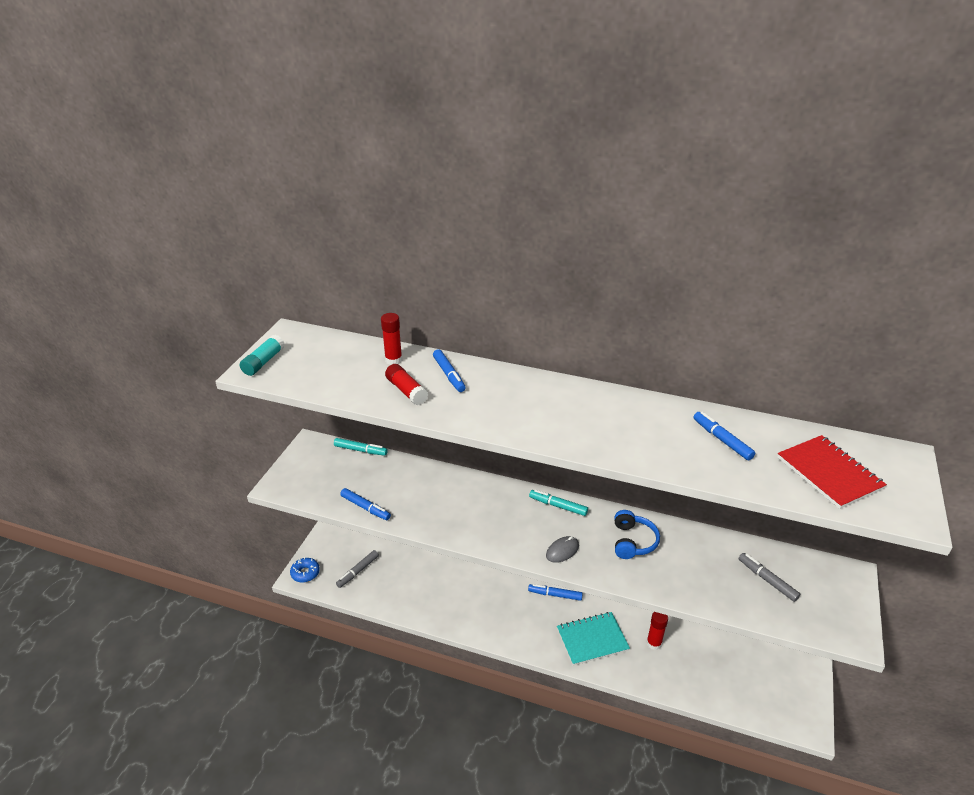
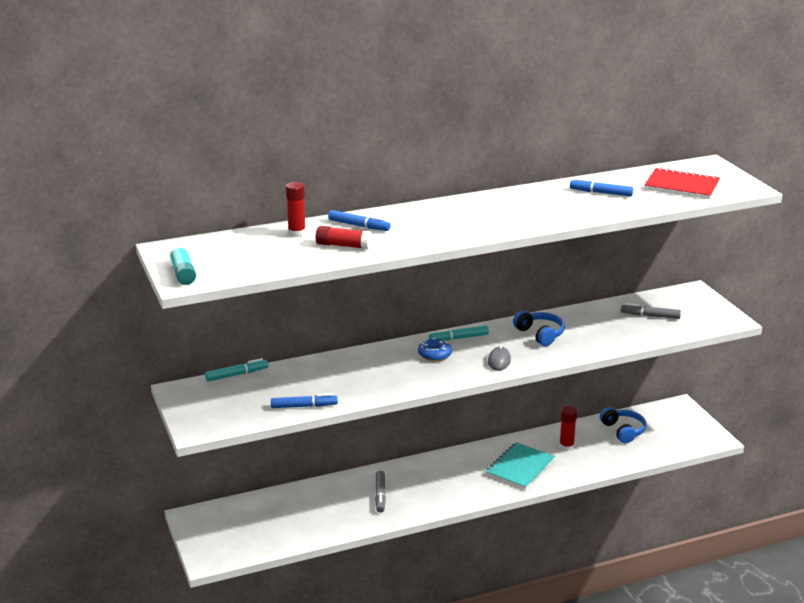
camera: 40 degrees left, 10 degrees down
(305, 573) = (210, 553): blue donut -> blue donut (434, 355)
(358, 571) = (262, 526): grey marker -> grey marker (380, 495)
(555, 595) = (457, 456): blue marker -> none
(724, 659) = (623, 431): none -> blue headphones

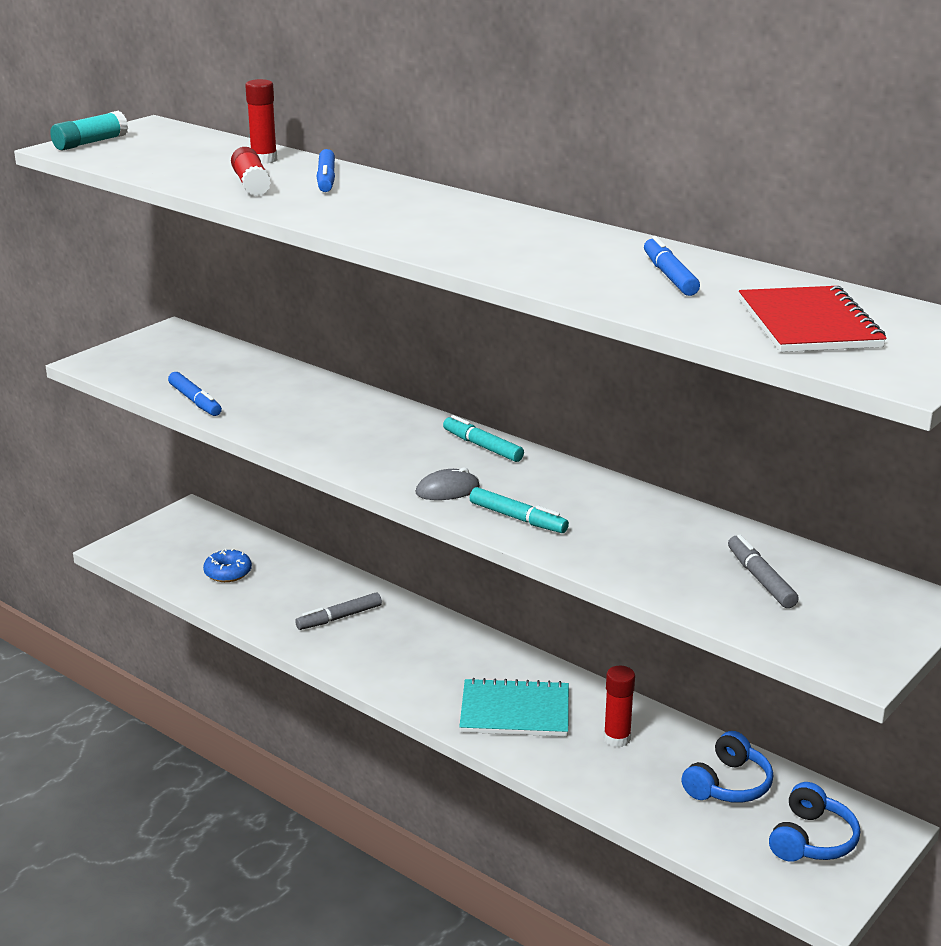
camera: 60 degrees right, 0 degrees up
(237, 375) = (236, 348): turquoise marker -> turquoise marker (518, 518)
(434, 355) = (414, 442): blue donut -> blue donut (228, 573)
(540, 334) = (569, 501): blue headphones -> blue headphones (812, 840)

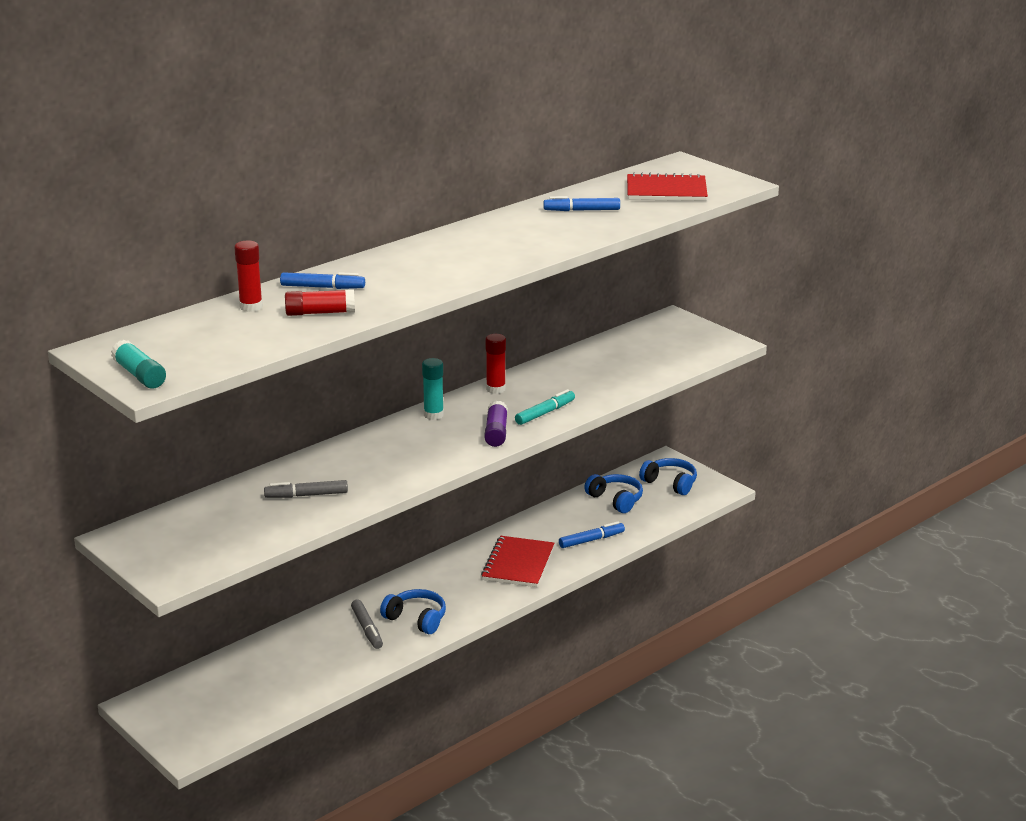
camera: 80 degrees left, 0 degrees up
(195, 401) = (291, 526): blue marker -> blue marker (591, 540)
(228, 573) = (267, 684): blue donut -> none
(367, 648) = (416, 619): none -> blue headphones
(447, 490) = (496, 432): grey mouse -> purple glue stick
(482, 446) = (433, 415): turquoise marker -> turquoise glue stick
(515, 711) = (518, 564): turquoise notebook -> red notebook
(617, 738) = (560, 530): red glue stick -> red glue stick (495, 389)
(760, 579) = (639, 353): grey marker -> grey marker (306, 495)

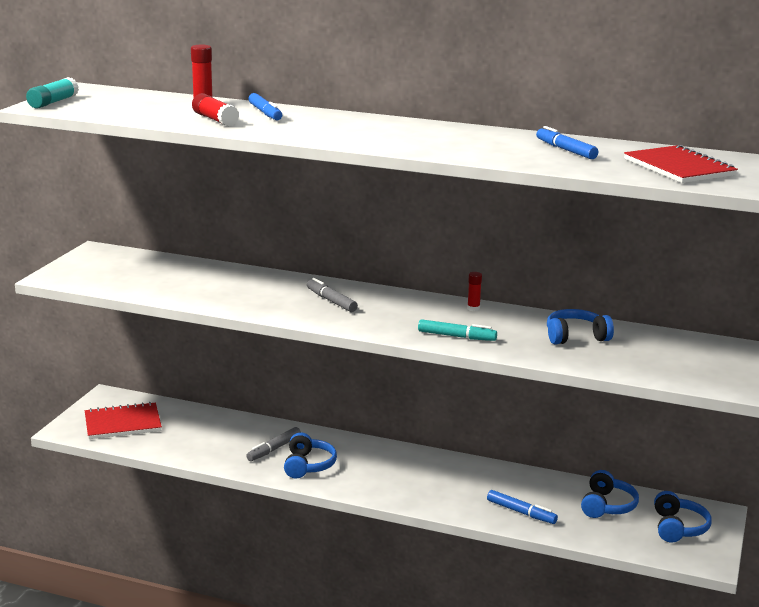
camera: 60 degrees right, 5 degrees down
(306, 495) = (211, 287): grey marker -> grey marker (331, 301)
(433, 415) = (394, 297): turquoise glue stick -> none
(495, 389) = (473, 308): red glue stick -> red glue stick, size x0.64
(496, 432) = (394, 326): purple glue stick -> none
(518, 564) = (439, 487): red notebook -> red notebook (123, 423)
(593, 367) = (575, 337): none -> blue headphones

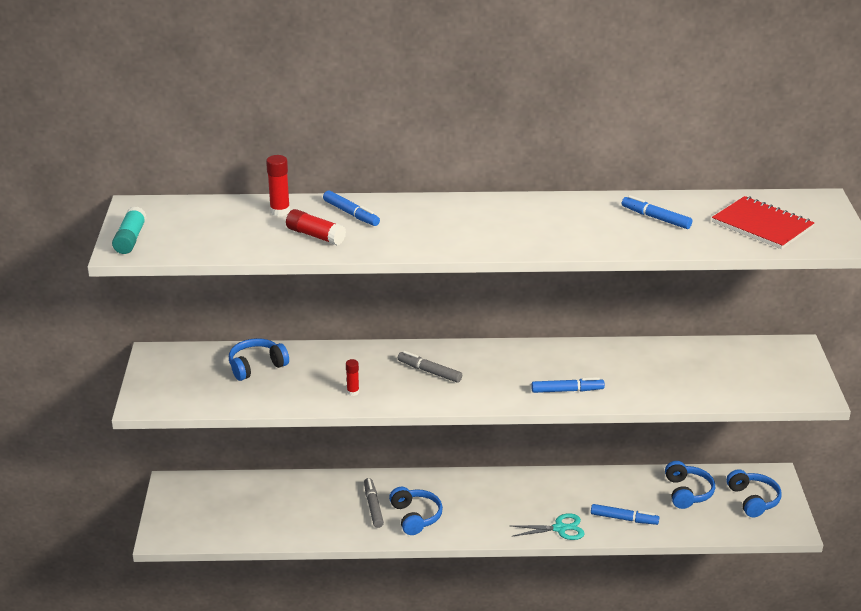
camera: 20 degrees left, 10 degrees up
(123, 423) = (211, 513): red notebook -> none
(274, 449) = (373, 506): grey marker -> grey marker turned 150 degrees clockwise
(446, 505) = (559, 528): none -> turquoise scissors
(456, 336) = (567, 390): turquoise marker -> blue marker
(473, 308) = (557, 351): red glue stick -> red glue stick (353, 392)
(575, 337) = (662, 366): blue headphones -> blue headphones (256, 366)

